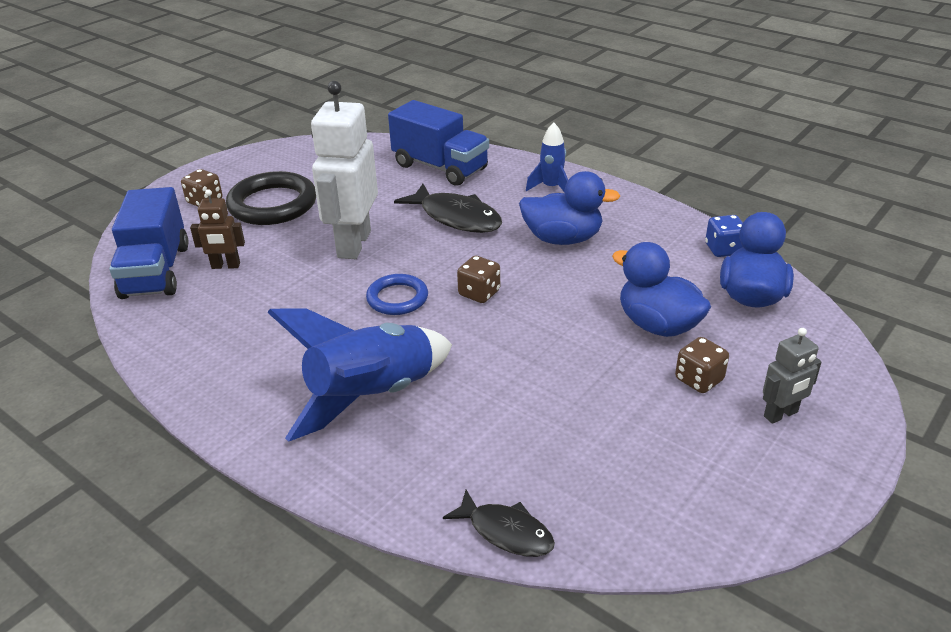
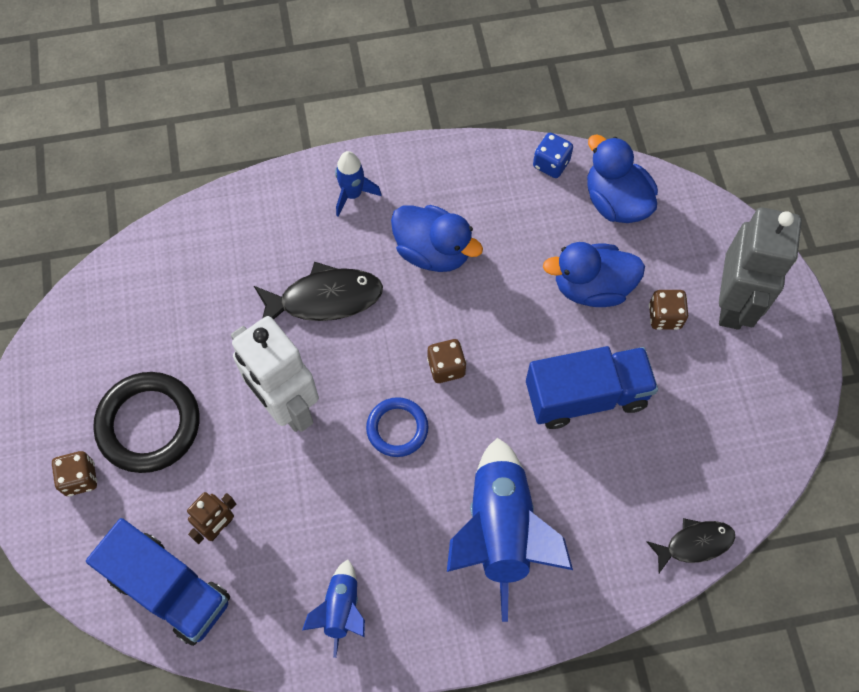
camera: 50 degrees left, 30 degrees up
(213, 352) = (341, 609): none -> blue rocket
(440, 167) = (228, 246): blue truck -> blue truck (586, 396)
(562, 239) = (433, 251): blue duck -> blue duck turned 75 degrees clockwise
(781, 414) = (733, 303): grey robot -> grey robot, size x2.03

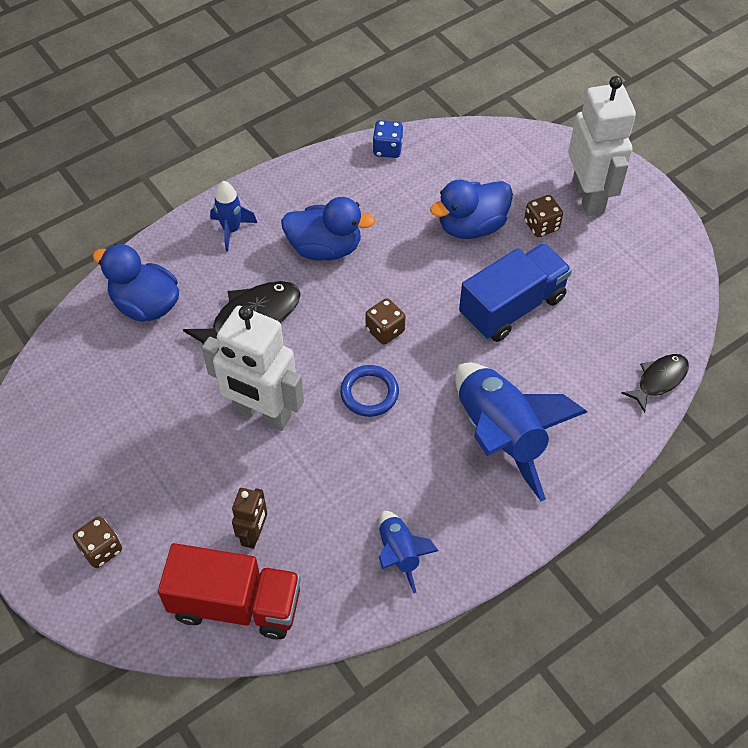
camera: 25 degrees left, 10 degrees down
(149, 424) = (143, 479): black ring -> none
(170, 589) = (236, 604): blue truck -> red truck
(615, 202) = (455, 158): blue duck -> blue duck (145, 305)
(733, 303) = (588, 197): grey robot -> white robot

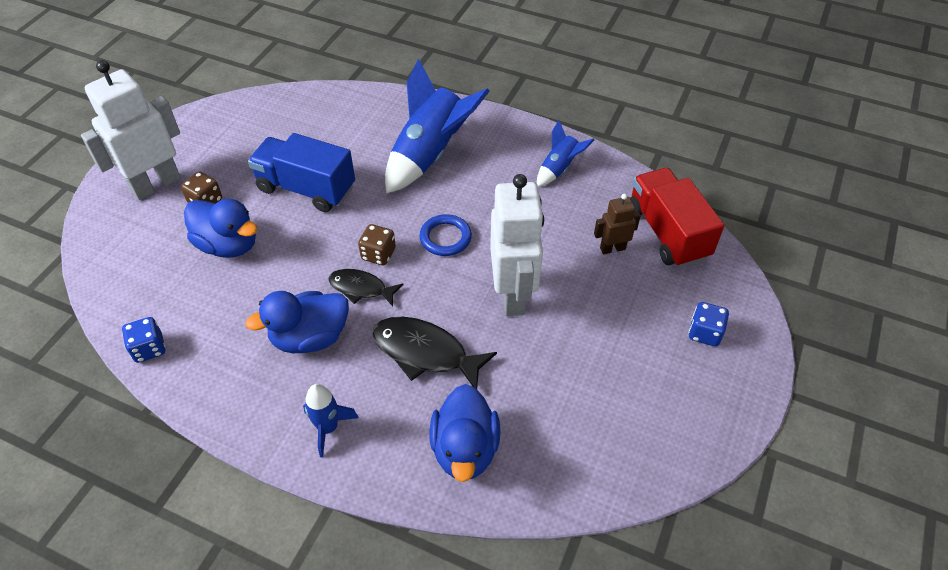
camera: 120 degrees left, 5 degrees down
(101, 549) = (704, 333): brown dice -> blue dice
(325, 248) = (310, 337): blue duck -> blue duck turned 90 degrees counterclockwise
(659, 380) = (328, 96): black fish -> black fish (361, 288)

